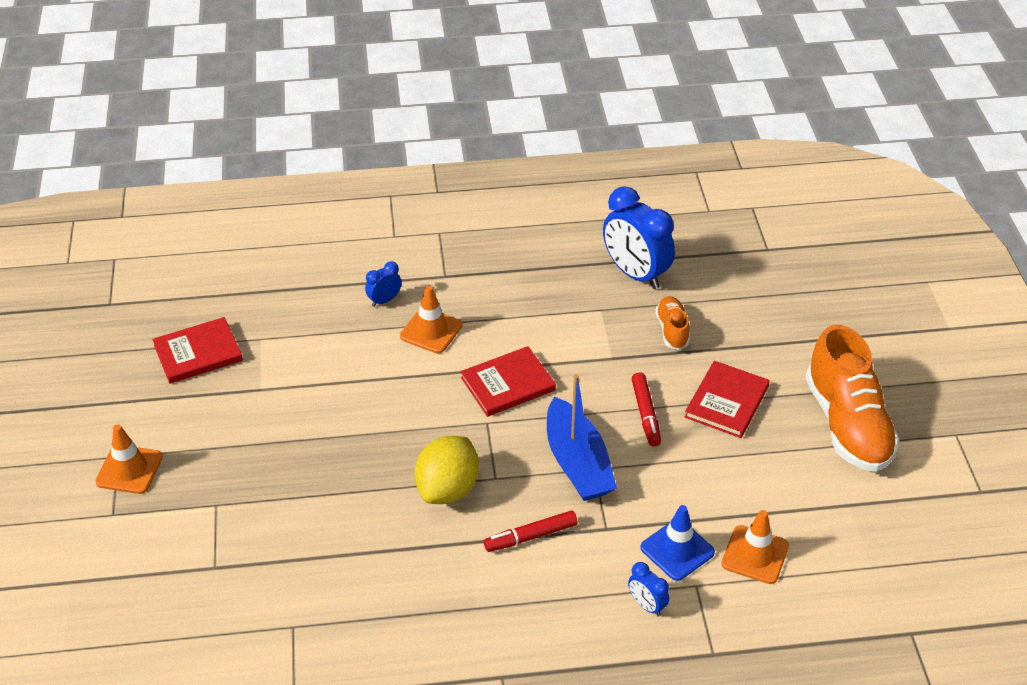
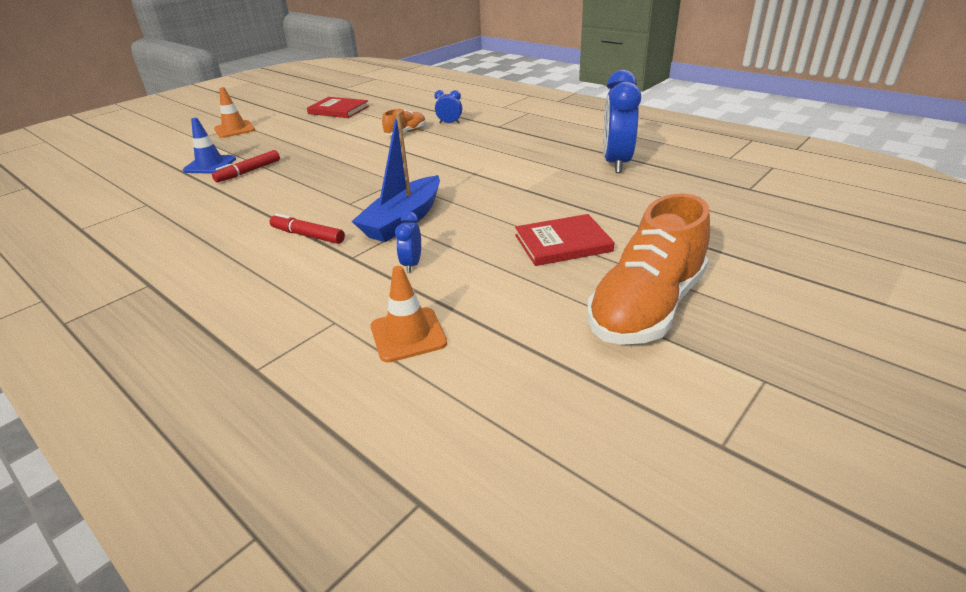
camera: 50 degrees right, 10 degrees down
(431, 331) = (447, 140): orange traffic cone -> none
(448, 489) = (319, 195): yellow lemon -> none
(508, 384) = (440, 173): red book -> none
(645, 414) = (492, 221): red marker -> red marker (249, 171)
(647, 605) = (284, 309): blue clock -> blue clock (412, 264)
(672, 330) = (592, 194): orange shoe -> orange shoe (406, 133)
(677, 550) = (365, 295): blue traffic cone -> blue traffic cone (210, 165)

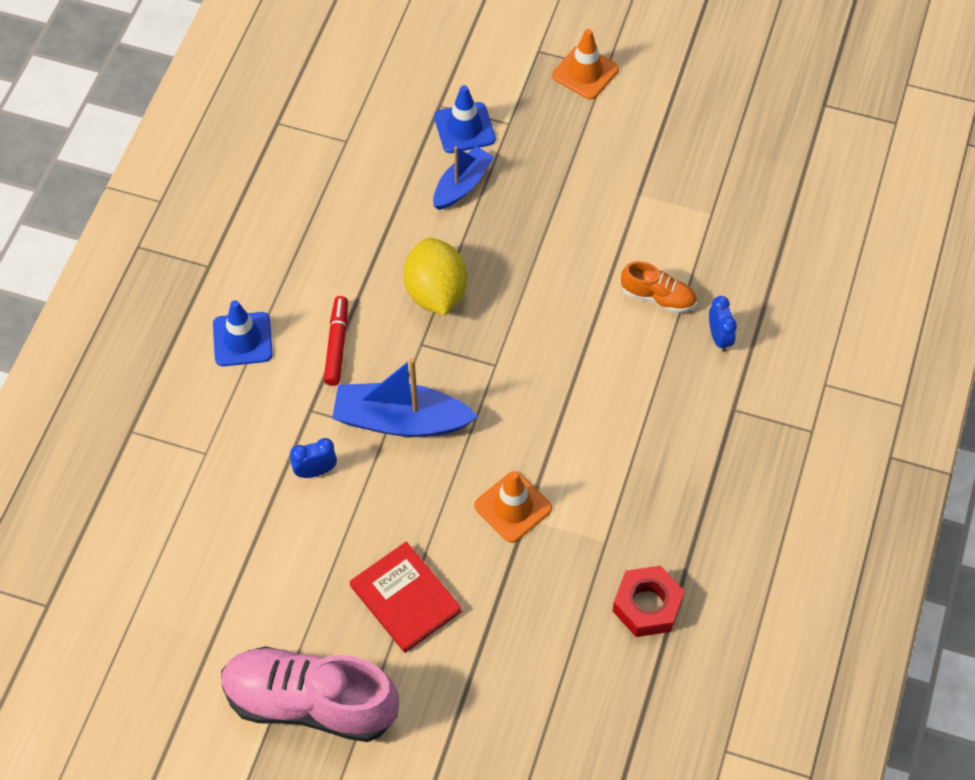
camera: 65 degrees right, 25 degrees up
(244, 279) = (242, 339): none -> blue traffic cone
(249, 171) = (462, 185): red marker -> blue boat
(316, 192) = (436, 293): none -> yellow lemon
(338, 110) = (715, 157): red book -> none
(408, 335) = (207, 520): orange traffic cone -> orange traffic cone (513, 507)
(616, 163) = (647, 606): blue clock -> red nut
(646, 307) = (310, 703): orange shoe -> pink shoe

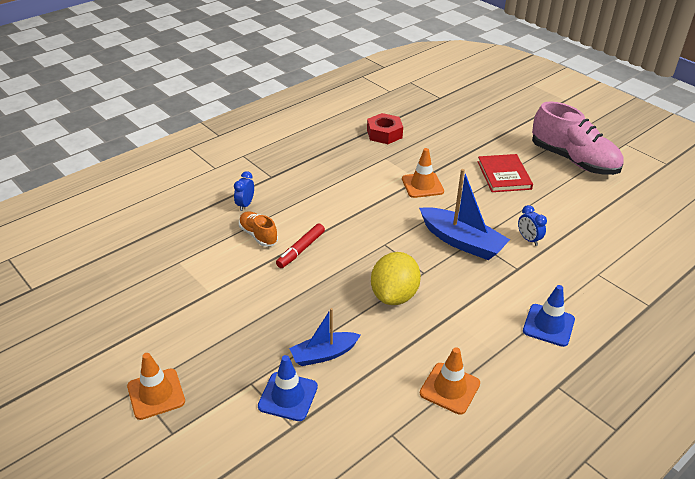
camera: 150 degrees left, 20 degrees down
(315, 471) = (528, 239): blue clock -> blue clock turned 45 degrees clockwise
(316, 211) = (449, 388): none -> orange traffic cone
(336, 345) = (481, 294): red marker -> red marker (301, 250)

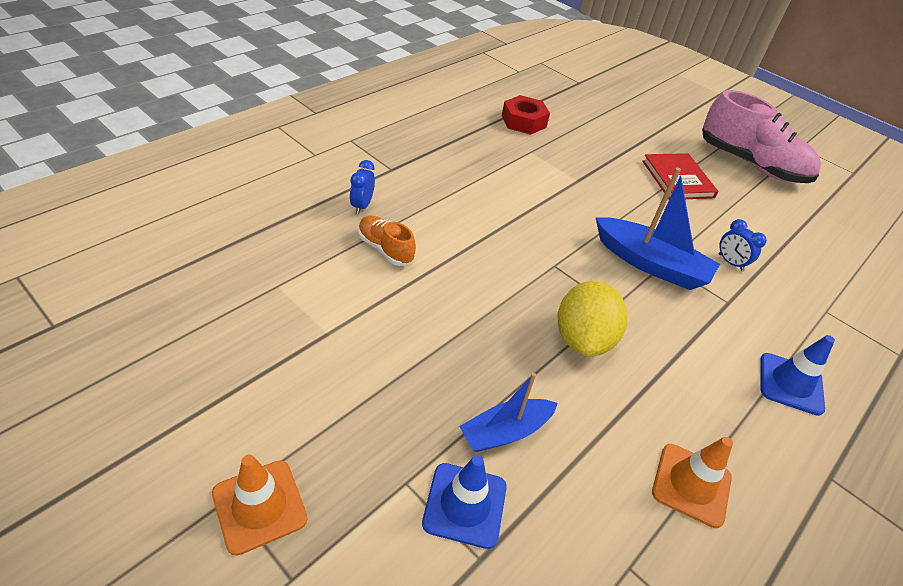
camera: 10 degrees left, 5 degrees up
(301, 250) = (446, 271): red marker -> none
(422, 185) = (584, 188): orange traffic cone -> none

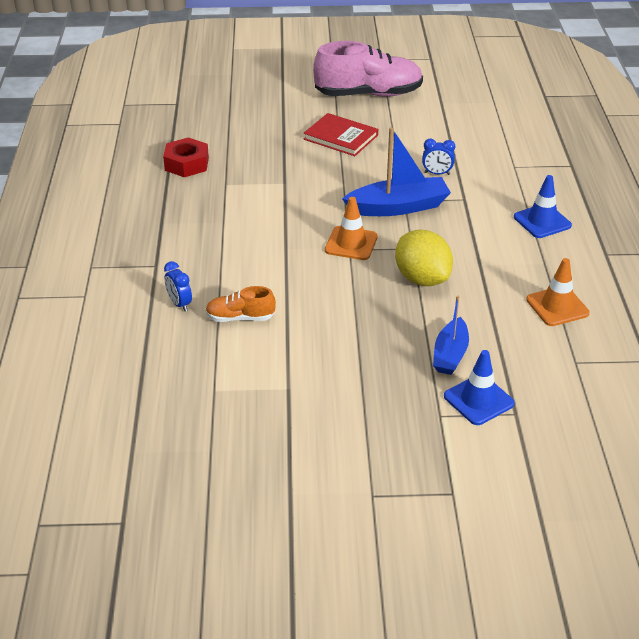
camera: 40 degrees left, 5 degrees down
(259, 506) = (392, 484): orange traffic cone -> orange traffic cone (351, 243)

